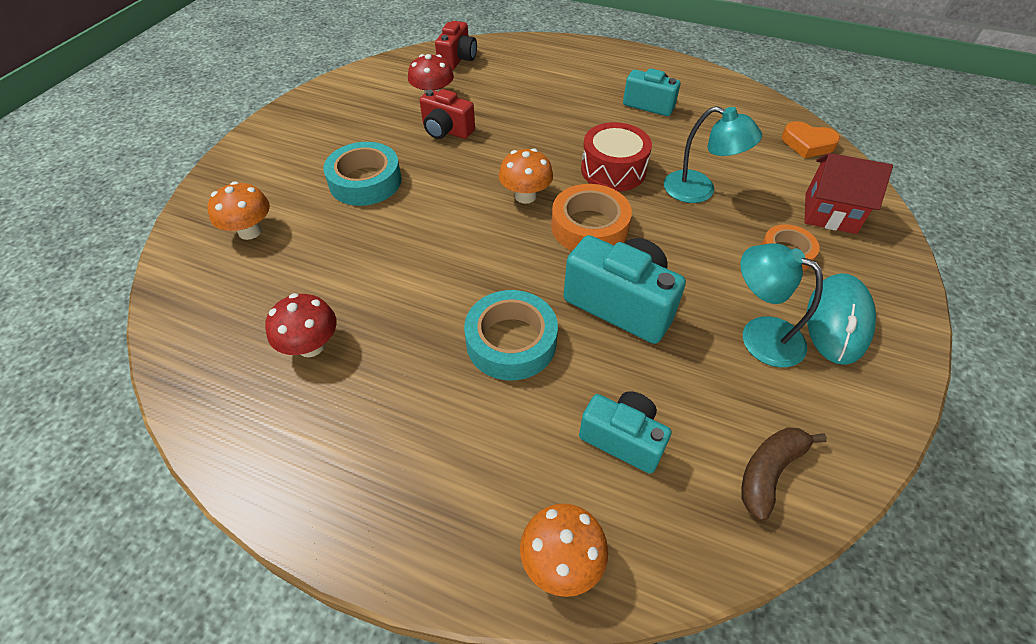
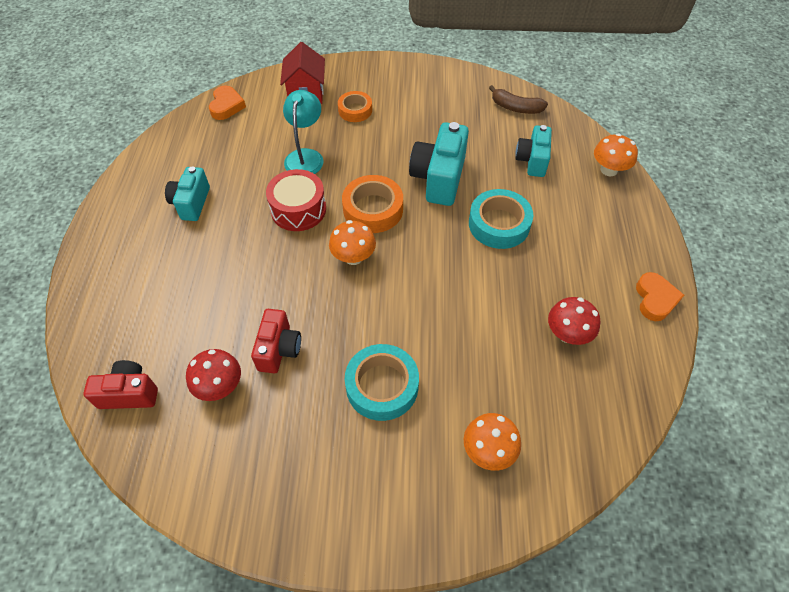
camera: 110 degrees left, 5 degrees up
(284, 479) = (655, 299): none -> orange heart
(760, 335) = (430, 117): turquoise lamp -> none
(837, 321) = (403, 88): turquoise mouse -> none

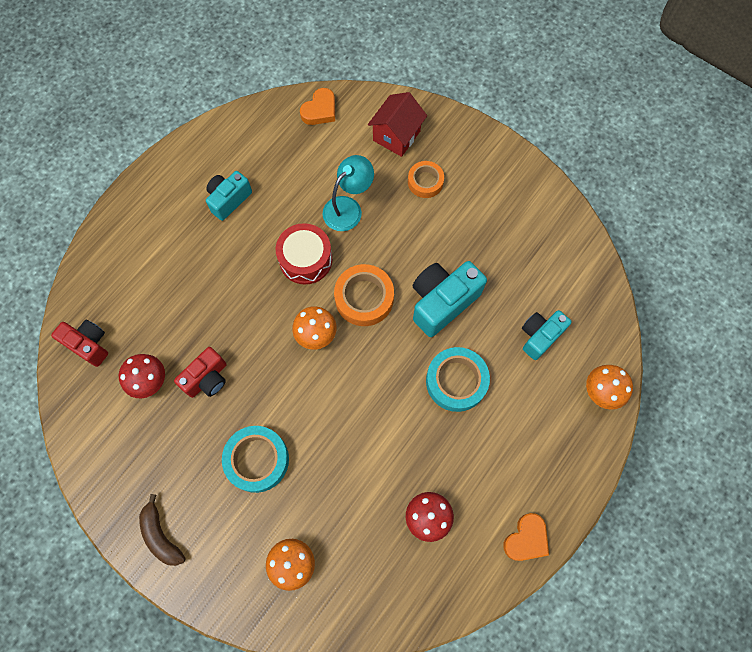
camera: 35 degrees right, 15 degrees up
(516, 108) = (574, 269): brown banana -> brown banana (161, 535)

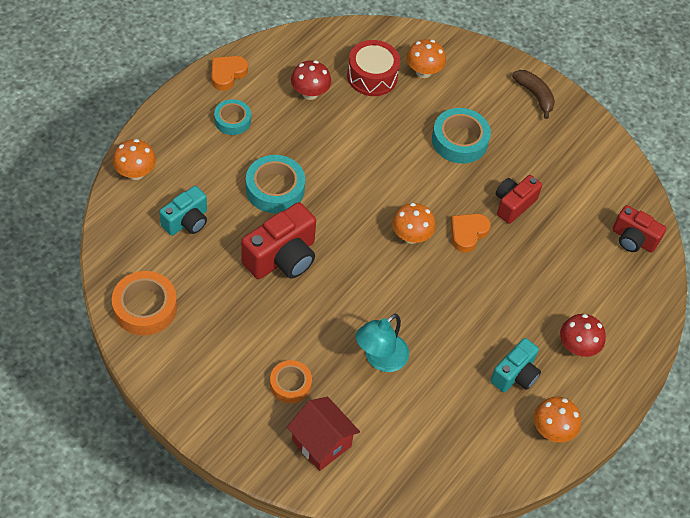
camera: 175 degrees right, 15 degrees down
(149, 381) = (568, 206): red mushroom -> red mushroom (577, 347)
(203, 155) = (552, 430): none -> orange mushroom
(305, 259) = (425, 307): red drum -> red drum (372, 76)
(320, 110) = (416, 482): orange heart -> orange heart (468, 233)
(364, 298) = (363, 266): orange tape -> orange tape (145, 307)
(396, 136) = (321, 443): red house -> red house turned 75 degrees counterclockwise
(442, 302) = (282, 258): turquoise camera -> red camera
(511, 469) = (232, 120): none -> turquoise tape

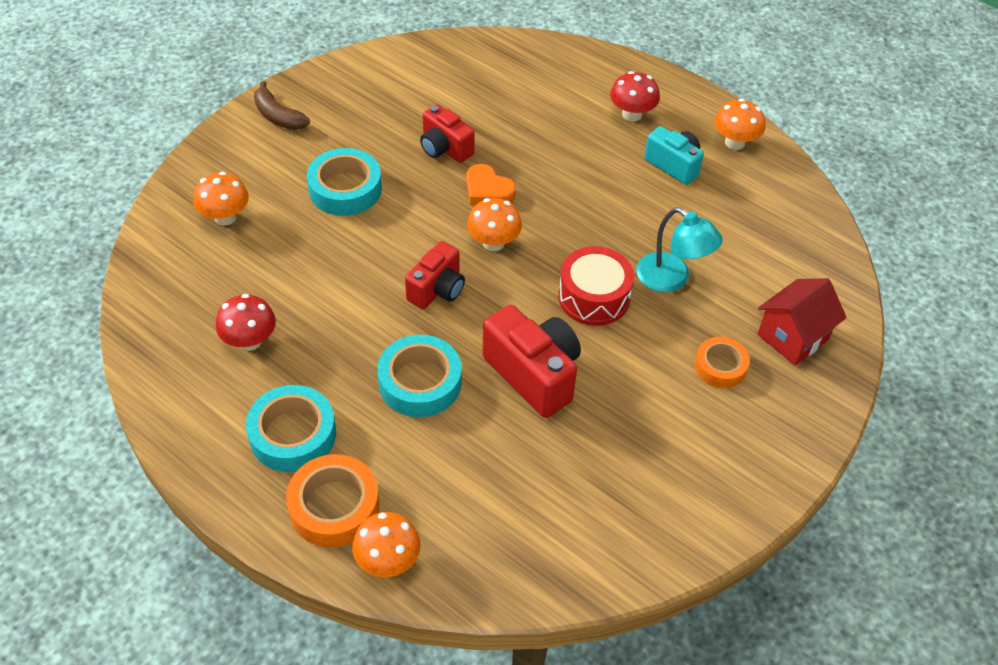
camera: 85 degrees left, 5 degrees down
(145, 307) = (628, 534): orange tape -> orange tape (334, 506)
(187, 221) = (478, 488): turquoise camera -> none
(227, 74) = (200, 443): orange heart -> none
(232, 120) = (293, 434): turquoise tape -> turquoise tape, size x1.56
(372, 76) = (227, 271): red drum -> red drum (594, 297)
(535, 95) = (278, 116): brown banana -> brown banana turned 105 degrees counterclockwise
(633, 239) = (490, 59): red camera -> red camera (437, 289)

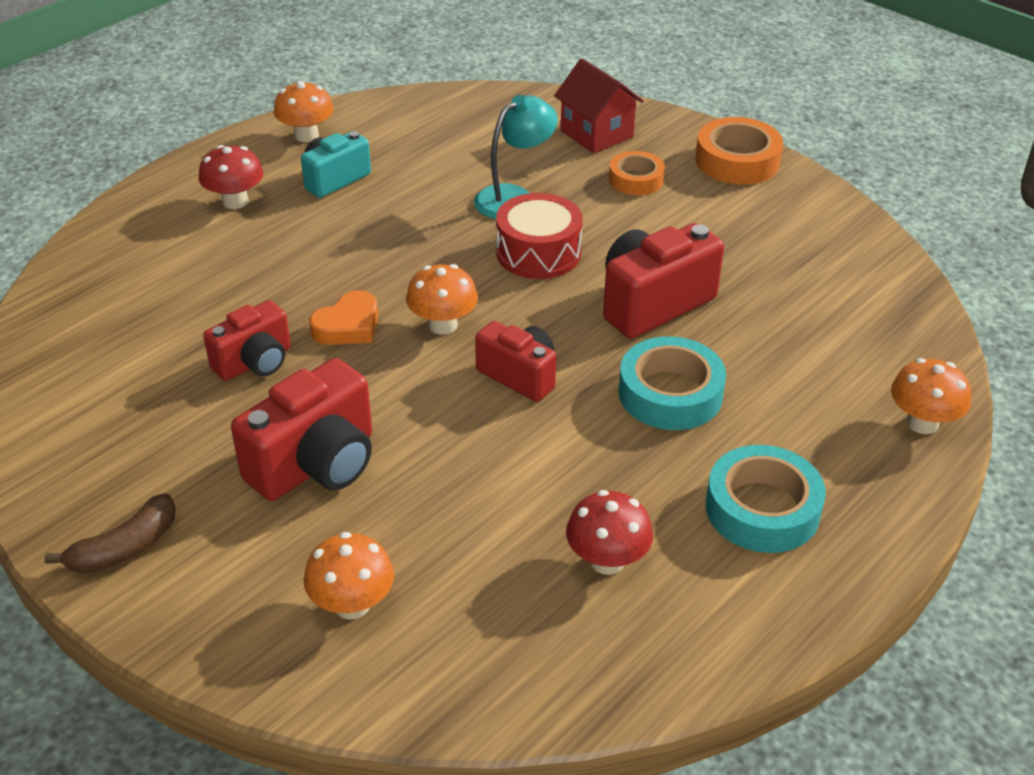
camera: 85 degrees left, 10 degrees down
(334, 506) = (861, 468): orange tape -> orange tape (737, 161)
(345, 189) = (316, 464): turquoise tape -> red camera

